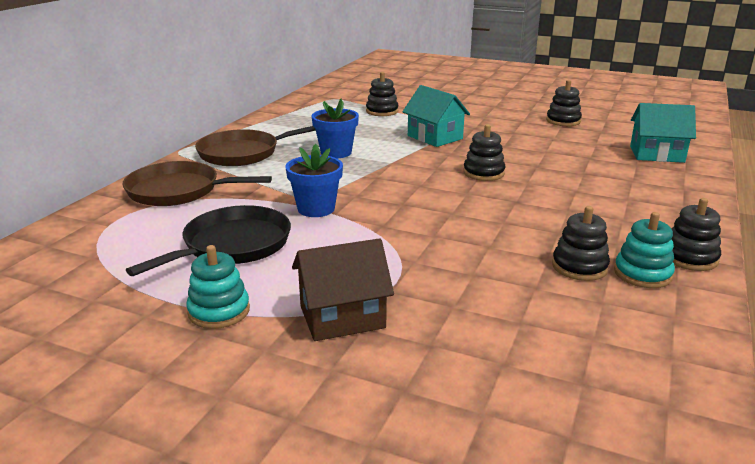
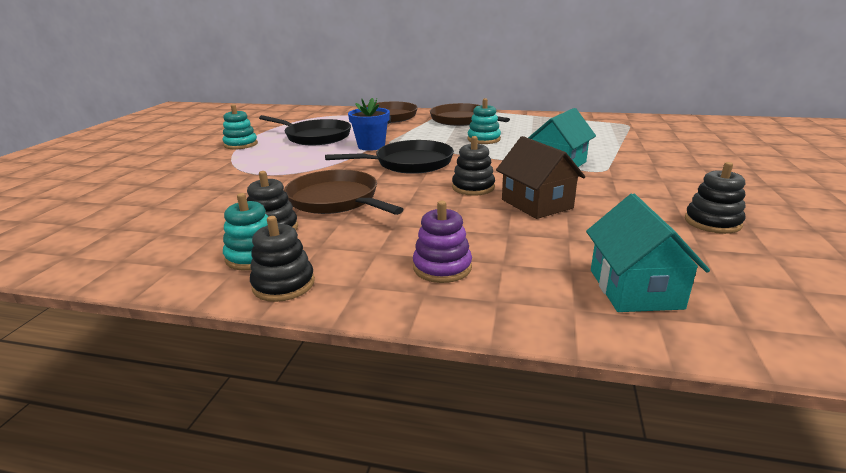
camera: 80 degrees right, 0 degrees up
(336, 153) = (483, 139): blue flower pot -> turquoise stacking toy
(342, 317) = (224, 166): brown house -> brown house (536, 204)
(382, 111) = (613, 141): black stacking toy -> none
(399, 192) = (410, 163): none -> black pan
(503, 234) = (336, 200): none -> brown pan
(643, 199) = (442, 267): none -> purple stacking toy

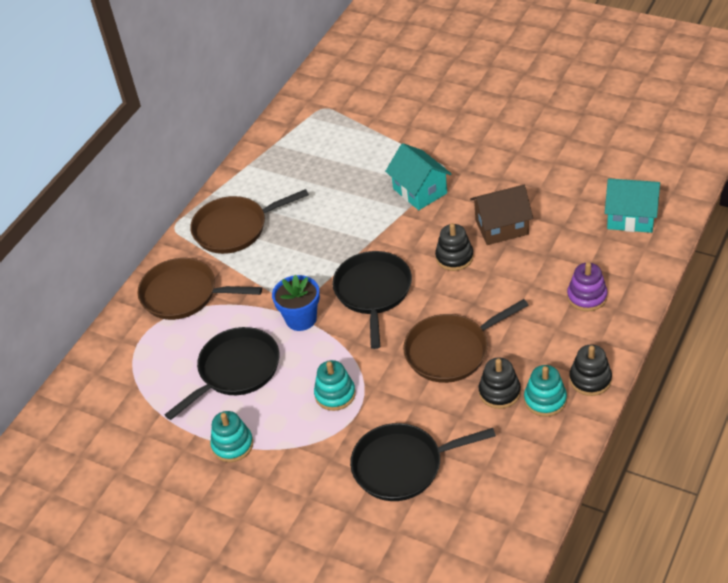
camera: 70 degrees left, 20 degrees up
(189, 196) = (402, 466): none -> black pan
(483, 139) = (321, 224): turquoise stacking toy -> turquoise stacking toy (335, 394)
(712, 222) = (560, 151): black stacking toy -> none

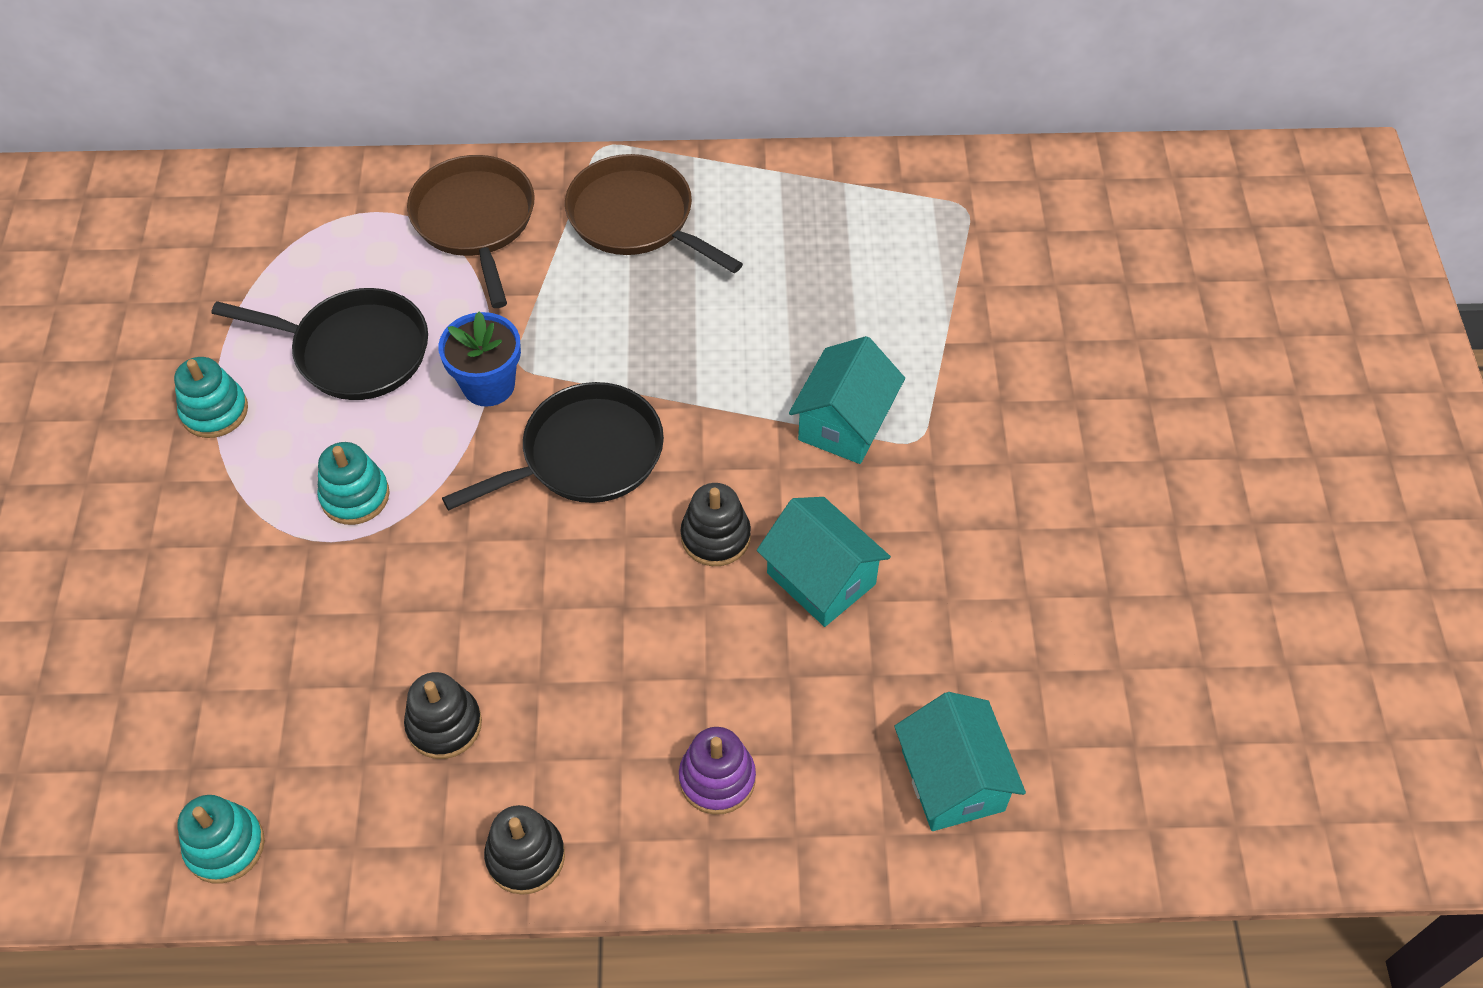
camera: 55 degrees right, 10 degrees up
(402, 466) = (246, 646): black pan -> none
(451, 351) = (505, 617): brown pan -> none
(501, 227) = (821, 578): brown house -> turquoise house
(545, 400) = (453, 801): turquoise stacking toy -> turquoise stacking toy (225, 846)

